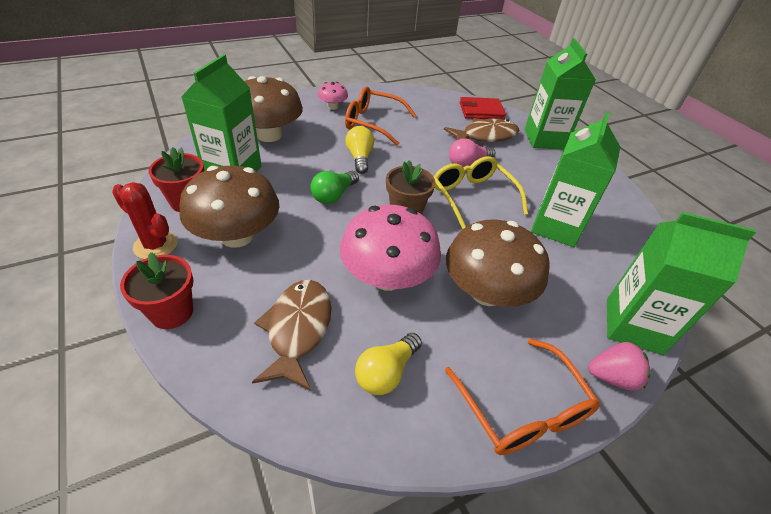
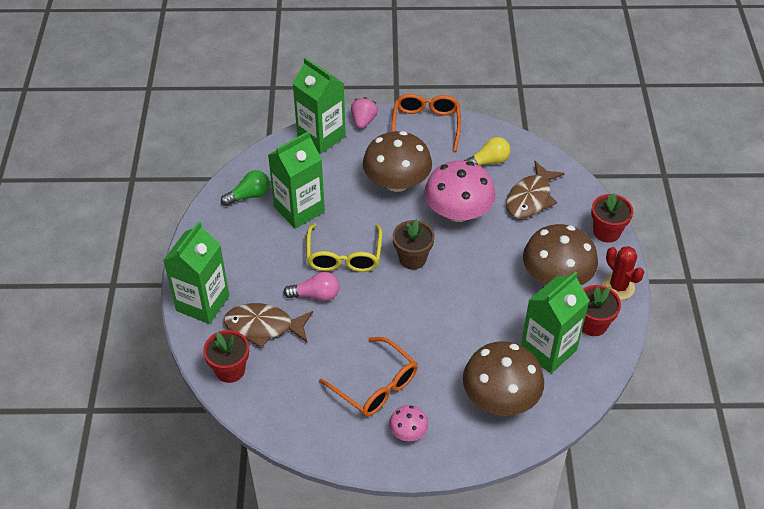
camera: 150 degrees left, 5 degrees up
(334, 195) = (465, 294): green light bulb -> green light bulb (249, 196)
(359, 158) = (419, 334): yellow light bulb -> none
(481, 111) = (230, 370): red wallet -> red flower pot
(612, 377) = (363, 121): pink strawberry -> pink strawberry turned 75 degrees clockwise

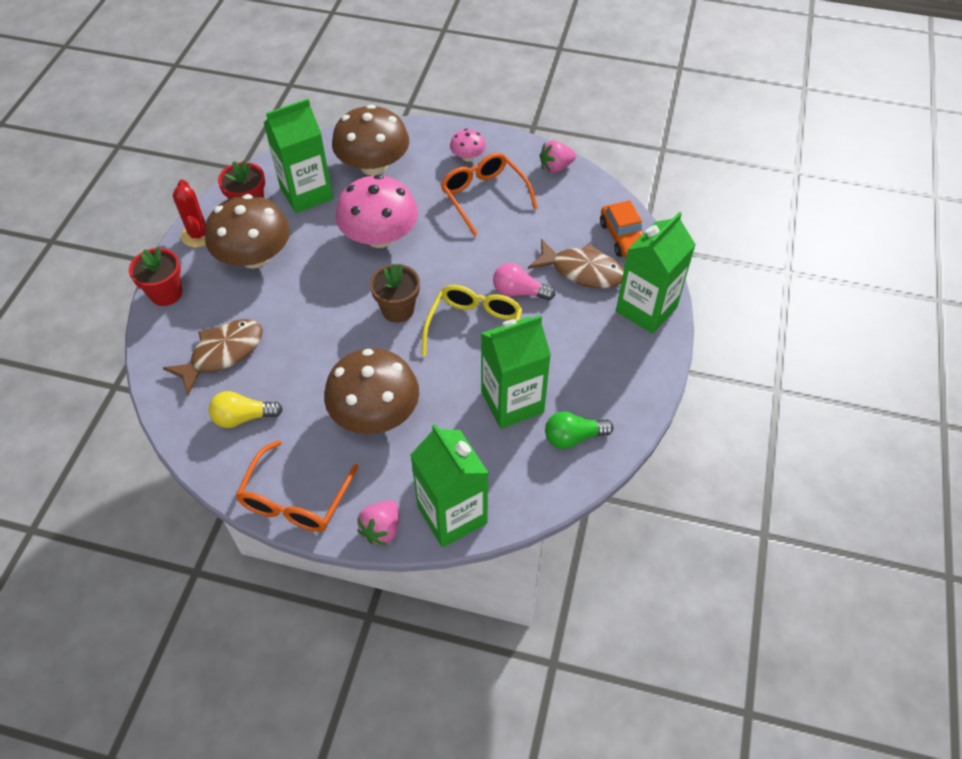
camera: 165 degrees left, 5 degrees up
(230, 370) = (623, 237): red flower pot -> orange car
(311, 439) = (556, 167): none -> pink strawberry
(458, 212) = (319, 355): pink mushroom -> pink mushroom (380, 237)

